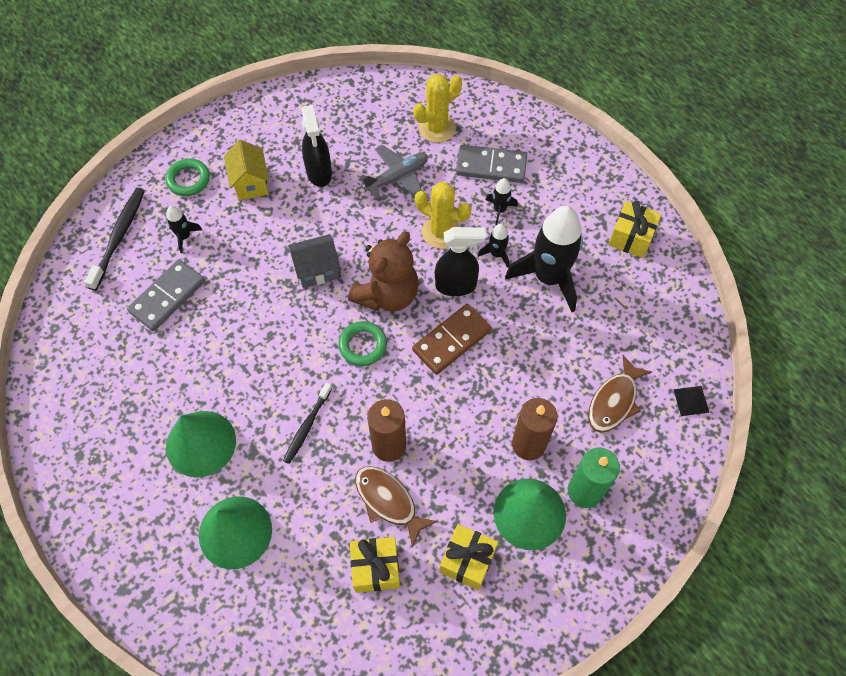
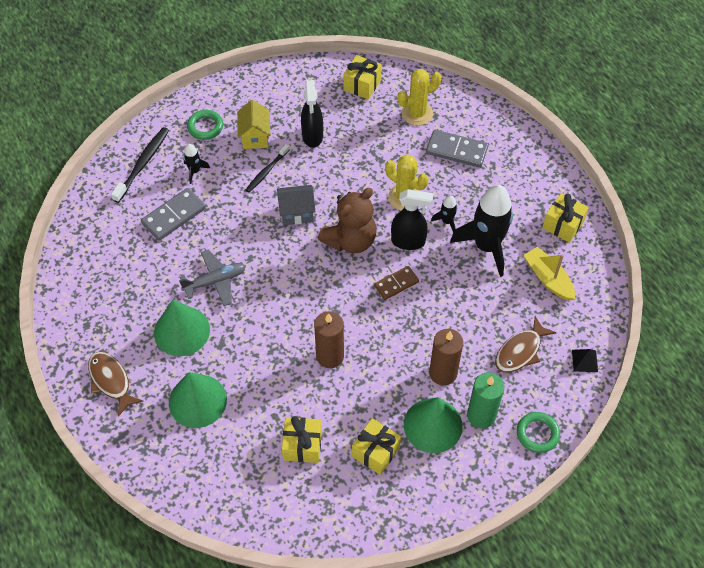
camera: 10 degrees right, 5 degrees down
(307, 426) = (267, 331): black toothbrush -> black toothbrush (267, 171)
(363, 345) = (323, 277): green ring -> green ring (537, 434)
(366, 103) = (362, 85): none -> yellow gift
(388, 501) = (321, 398): brown fish -> brown fish (111, 381)
(397, 177) = (376, 148): grey plane -> grey plane (215, 281)
(452, 340) = (396, 284): brown domino -> brown domino, size x0.66
(499, 210) = (456, 187): black rocket -> none
(627, 305) = (548, 278): none -> yellow boat

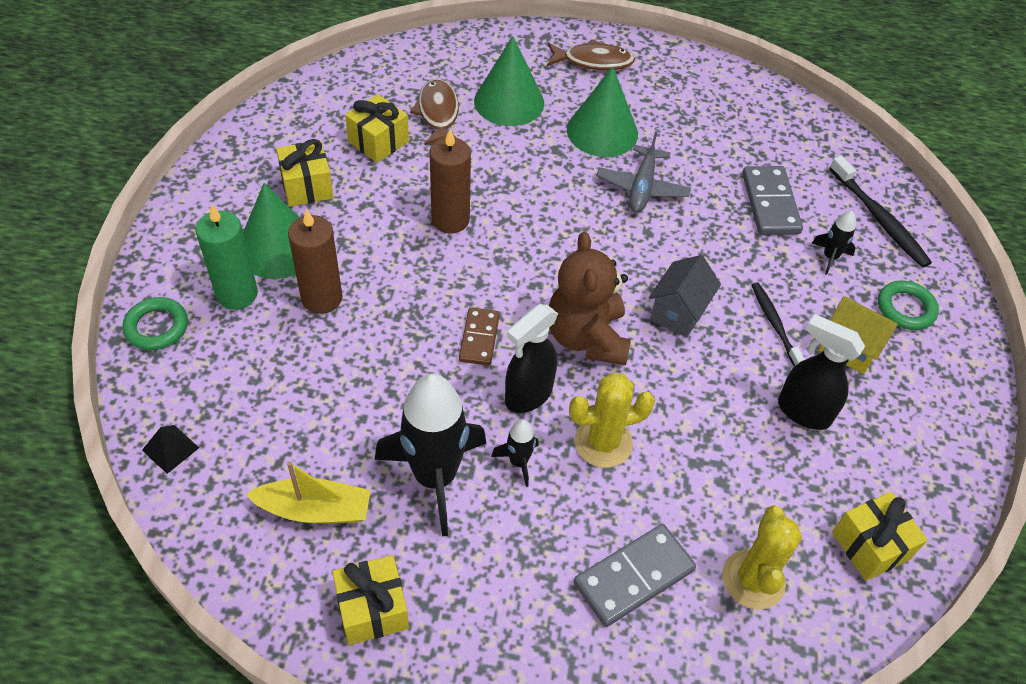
camera: 125 degrees right, 5 degrees down
(520, 351) = (260, 391): brown fish -> brown fish (438, 113)

